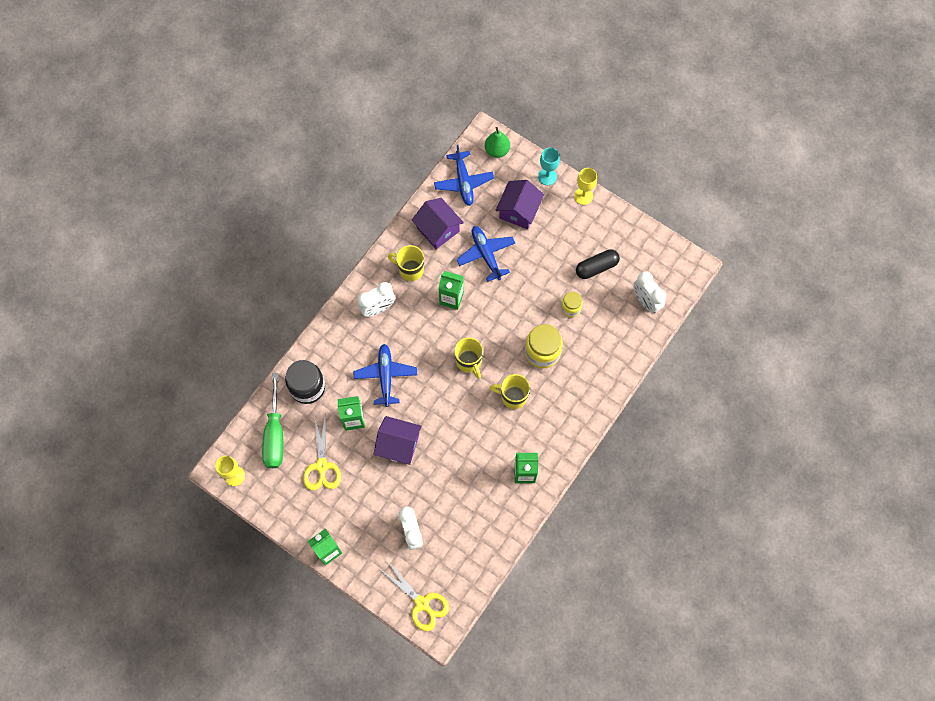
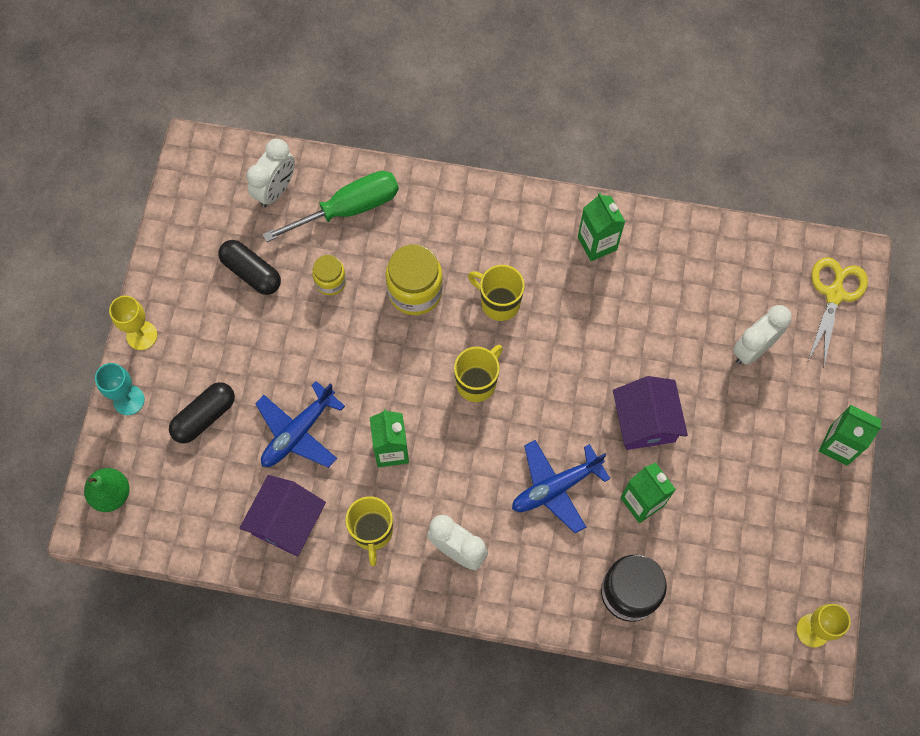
camera: 115 degrees left, 0 degrees up
(275, 435) = (723, 603): green screwdriver -> green screwdriver (349, 208)
(322, 466) = (731, 512): yellow scissors -> none
(463, 182) = (189, 520): blue plane -> none
(513, 397) = (499, 302): yellow mug -> yellow mug turned 135 degrees clockwise
(519, 211) = (204, 416): purple house -> black capsule

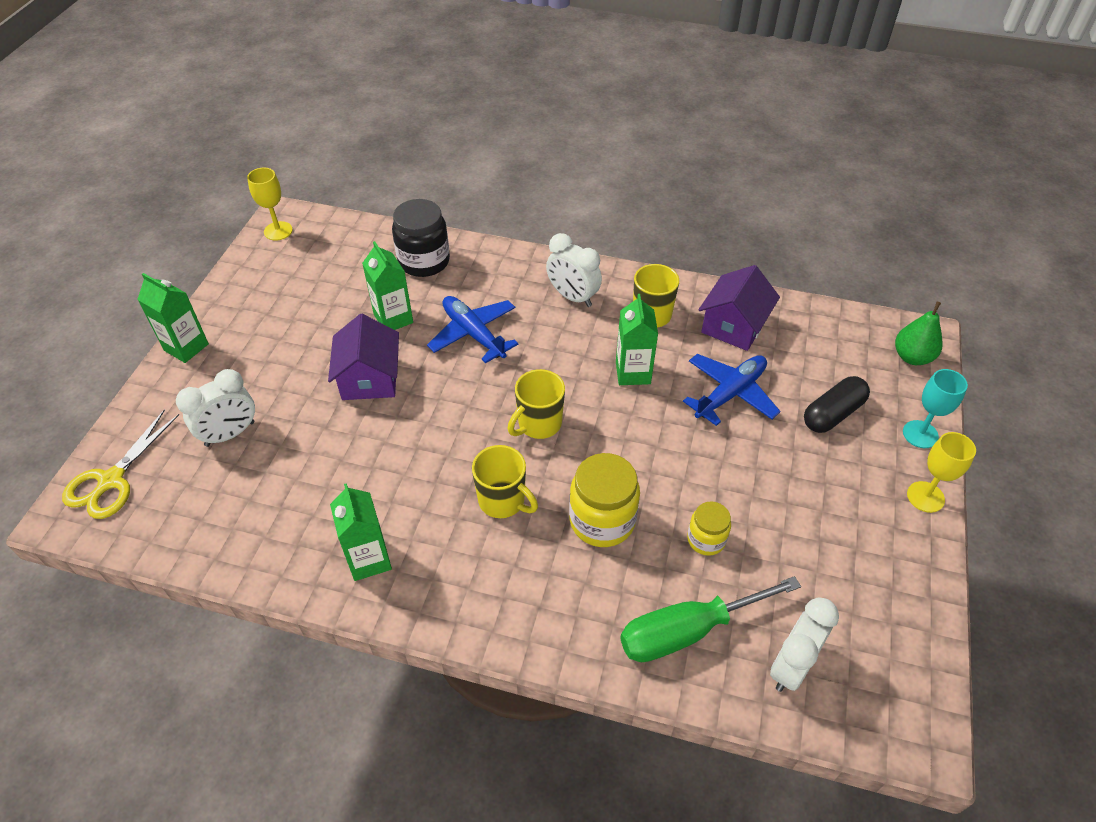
camera: 175 degrees left, 20 degrees down
(251, 272) = (807, 558): black capsule -> none
(555, 487) = (473, 334): blue plane -> blue plane turned 105 degrees counterclockwise

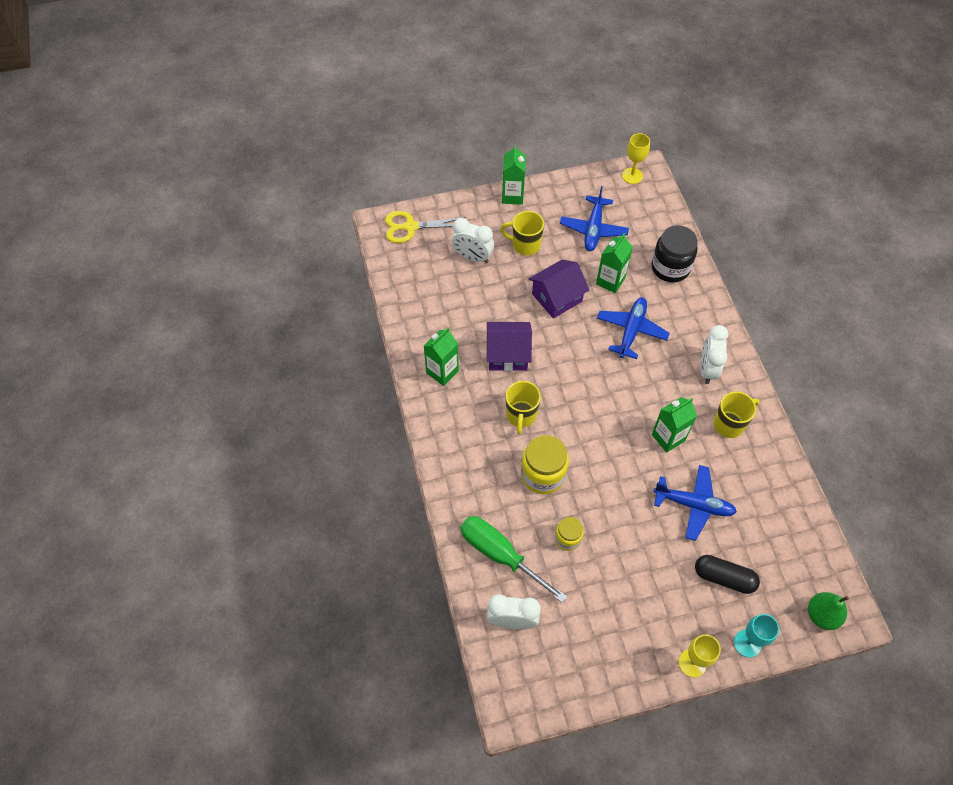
camera: 60 degrees right, 10 degrees up
(311, 298) = (593, 229): none -> blue plane
(538, 424) = (588, 405): yellow mug -> yellow mug (525, 245)
(734, 326) = (759, 481): purple house -> purple house (508, 354)

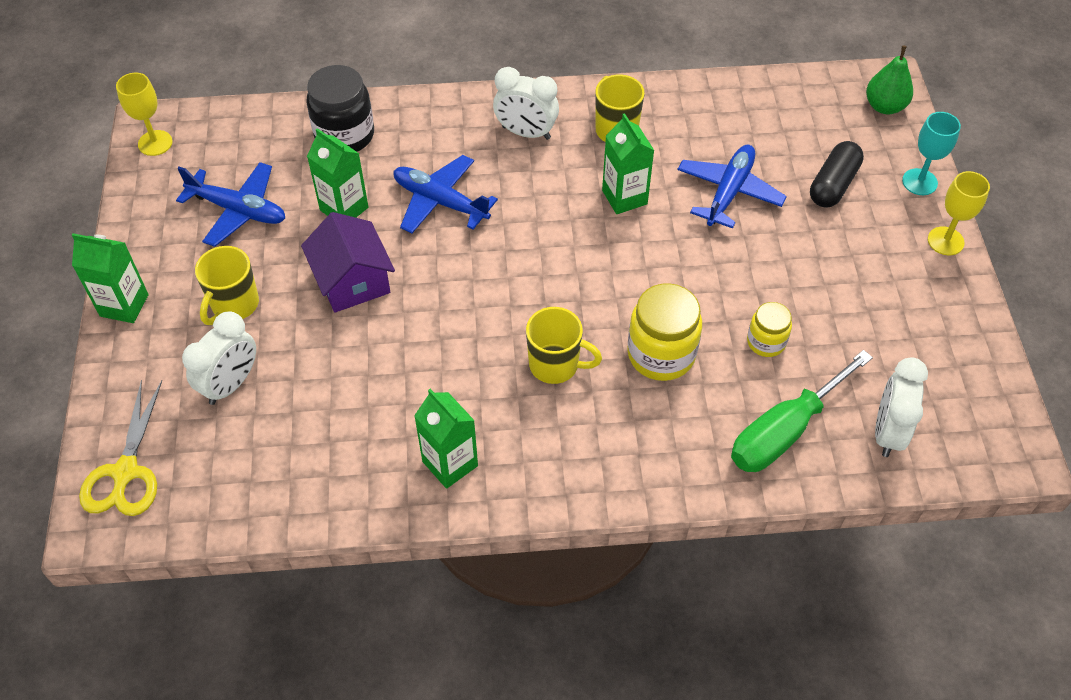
camera: 80 degrees left, 5 degrees down
(508, 354) = (440, 364): purple house -> none

